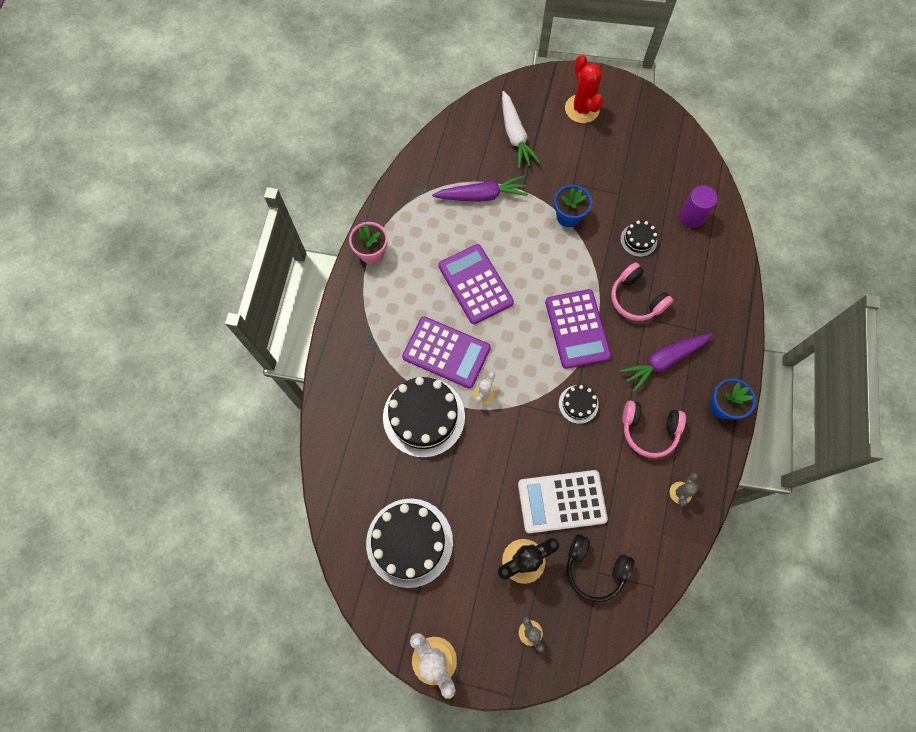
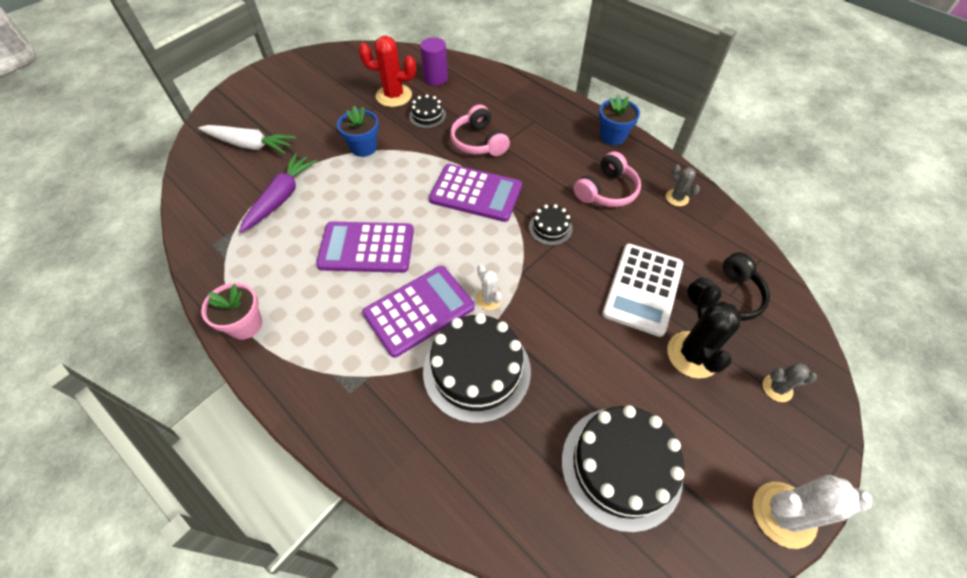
camera: 60 degrees left, 15 degrees down
(582, 109) = (276, 93): red cactus -> red cactus (394, 96)
(636, 299) = (479, 142): pink headphones -> pink headphones turned 75 degrees clockwise
(663, 361) = (548, 152): purple carrot -> none

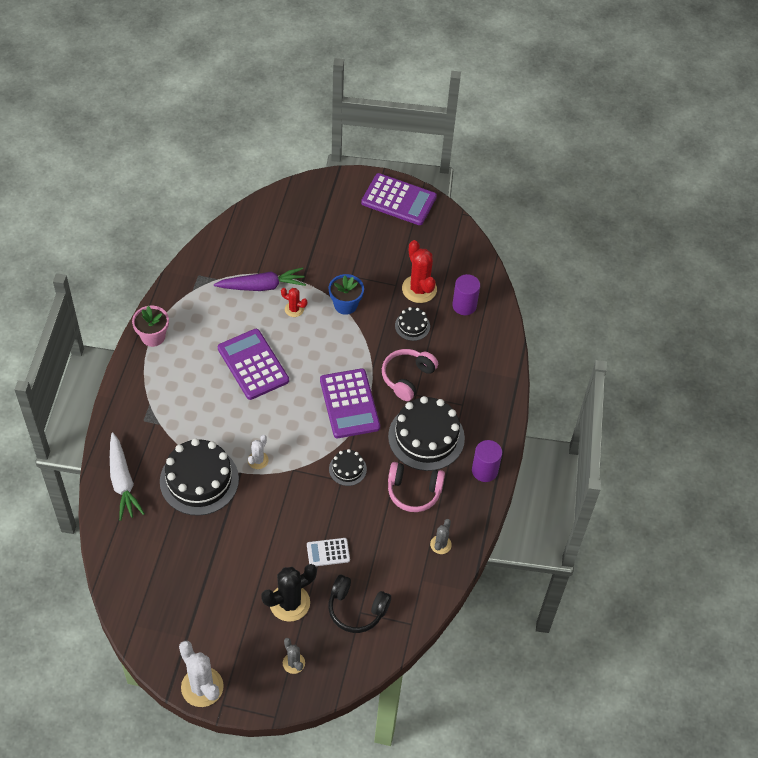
camera: 55 degrees right, 0 degrees up
(250, 145) = (297, 232): white carrot -> white carrot (122, 481)
(332, 185) = (294, 309): none -> red cactus
(419, 310) = (223, 424): purple calculator -> purple calculator (399, 200)
(612, 136) = (484, 470): blue flower pot -> purple cylinder
(621, 466) = (182, 588): black cake -> black cake (426, 437)
(643, 289) = (328, 552): white calculator -> white calculator, size x0.52

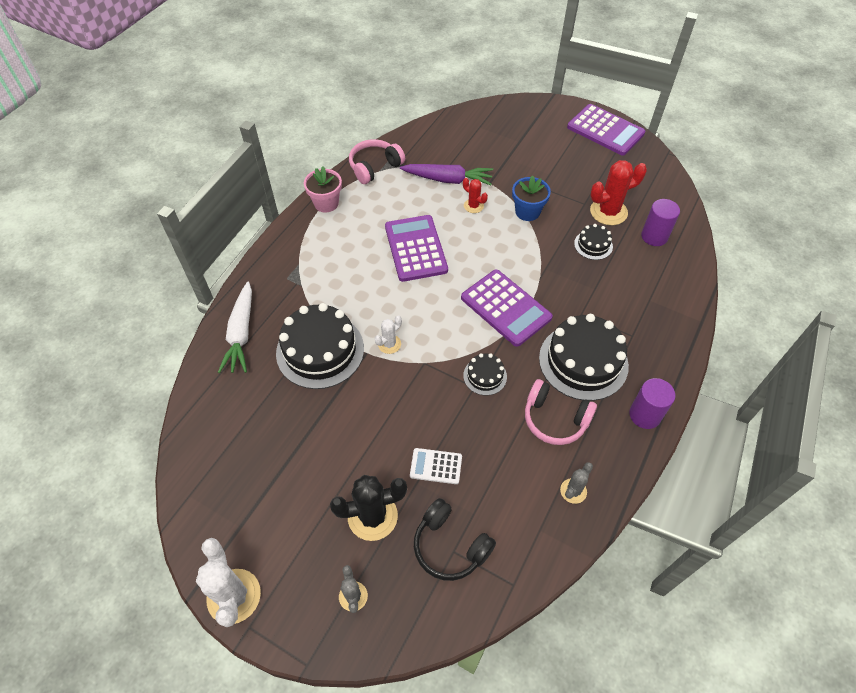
camera: 20 degrees right, 0 degrees up
(349, 404) = (506, 308): purple calculator -> purple calculator turned 45 degrees counterclockwise
(407, 377) = (576, 294): pink headphones -> pink headphones (375, 167)
(419, 289) = (608, 212): red cactus -> red cactus turned 75 degrees clockwise

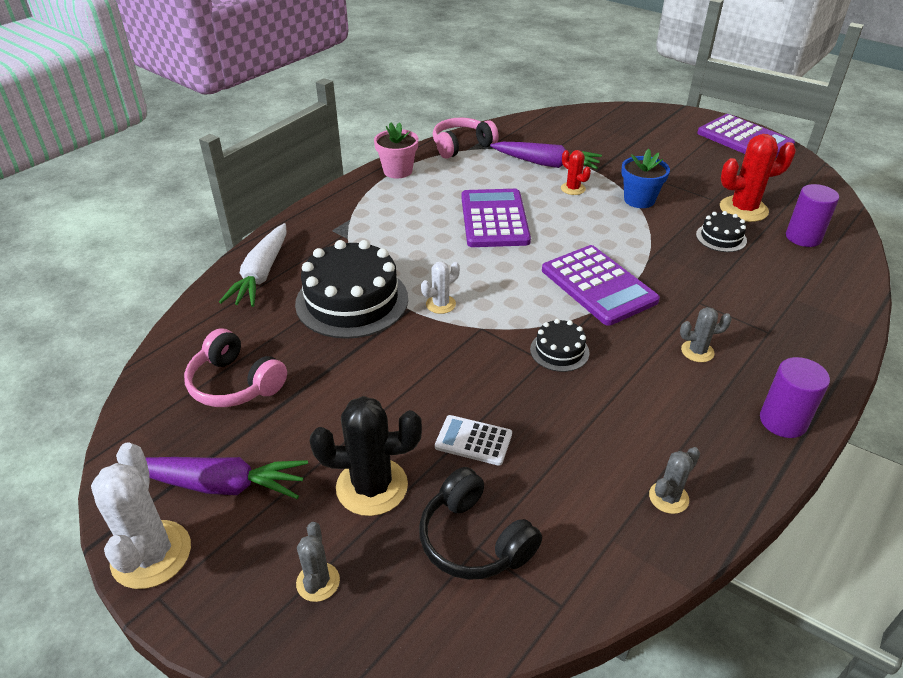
camera: 10 degrees right, 15 degrees down
(265, 533) = (220, 485): none -> purple carrot
(555, 419) = (651, 409): pink headphones -> pink headphones (235, 383)
(583, 361) = (697, 351): black cake -> grey cactus

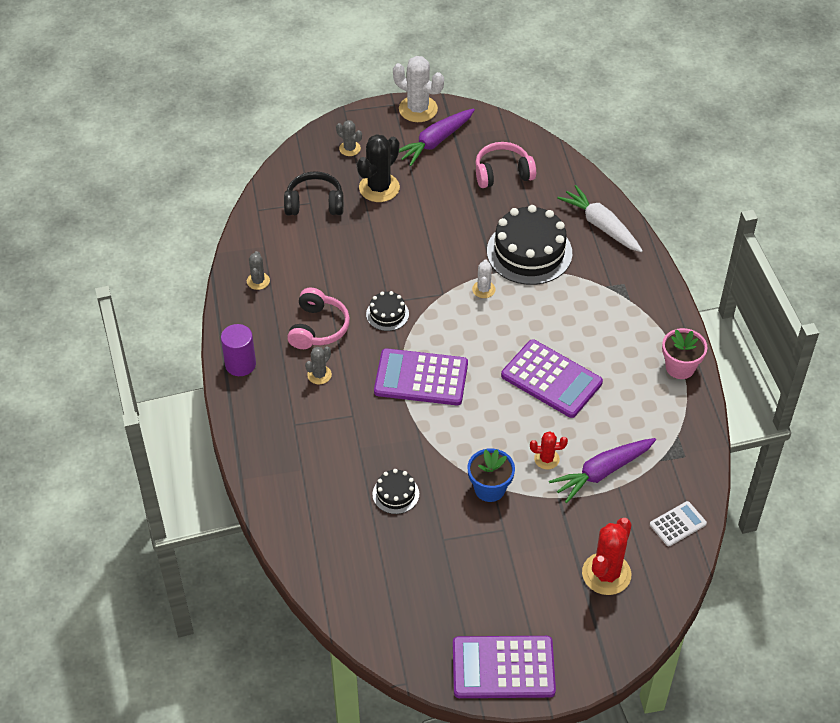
camera: 130 degrees right, 10 degrees up
(462, 146) = (686, 436): pink headphones -> pink headphones (318, 328)
(473, 441) = (366, 237): white calculator -> white calculator (677, 524)
(743, 209) = (410, 545): red cactus -> red cactus (606, 574)
(803, 237) = (343, 546): purple cylinder -> none

